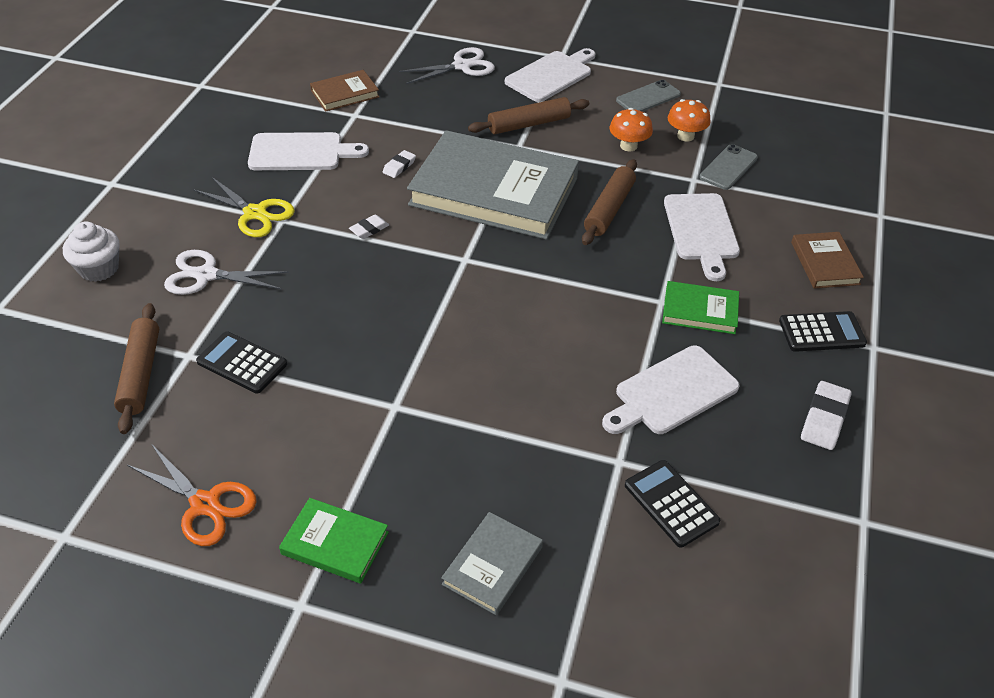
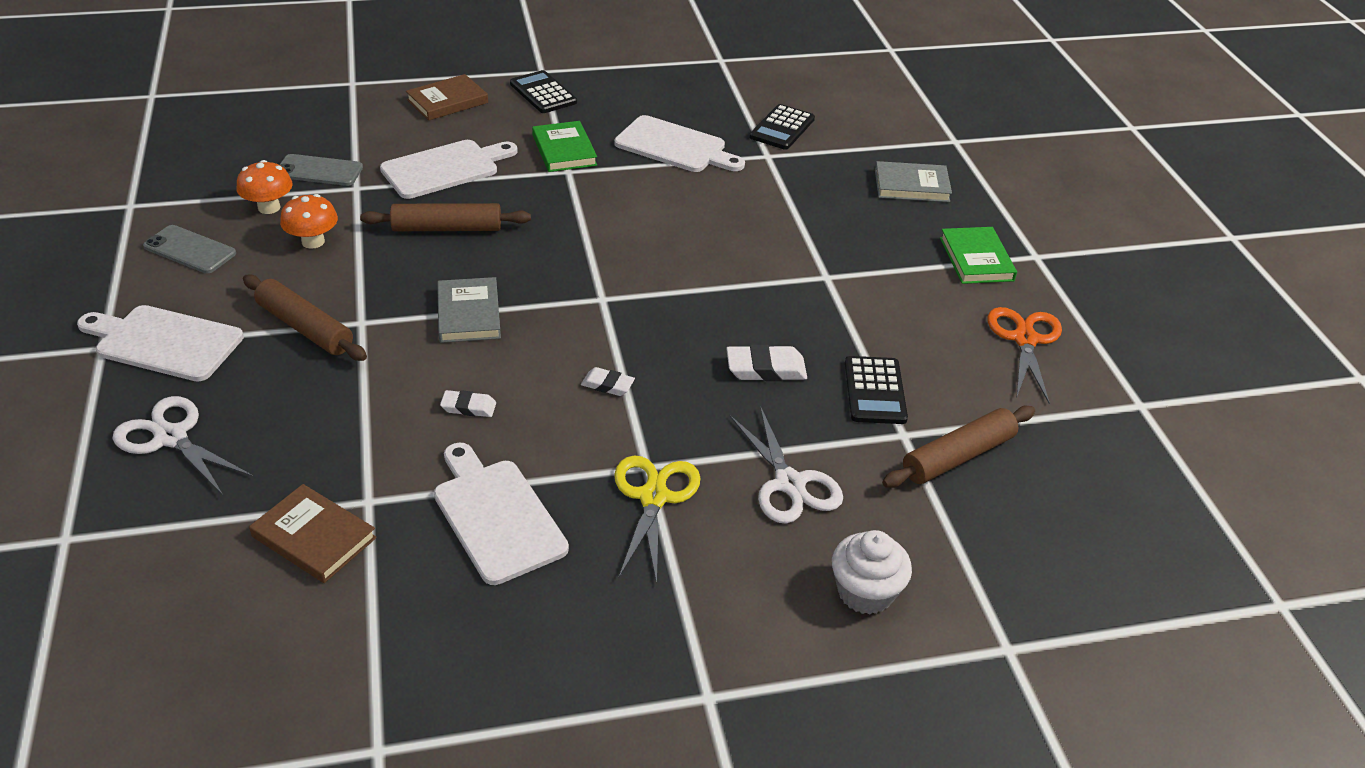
camera: 120 degrees left, 5 degrees down
(494, 191) = (469, 314): grey book -> grey book, size x0.44
(824, 419) = (640, 82): white eraser -> white eraser (766, 369)

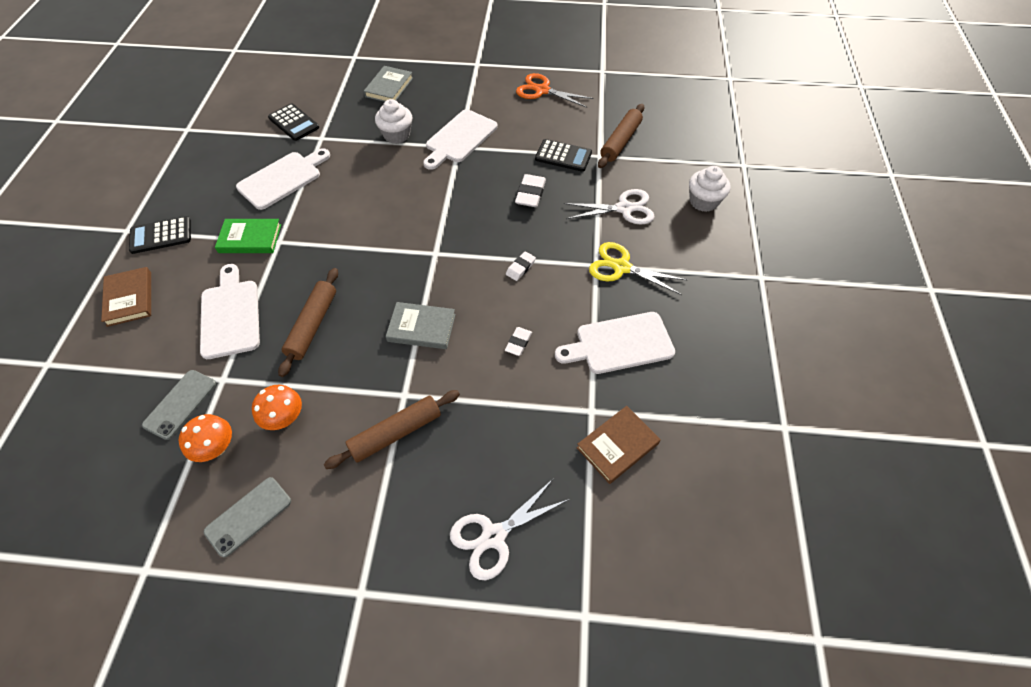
camera: 70 degrees left, 15 degrees up
(164, 342) = (373, 540): white cutting board -> white cutting board (459, 138)
(814, 215) = (397, 135): none -> white cupcake
(957, 456) = (620, 141): brown rolling pin -> brown rolling pin turned 45 degrees clockwise
(976, 259) = (469, 85): green book -> none

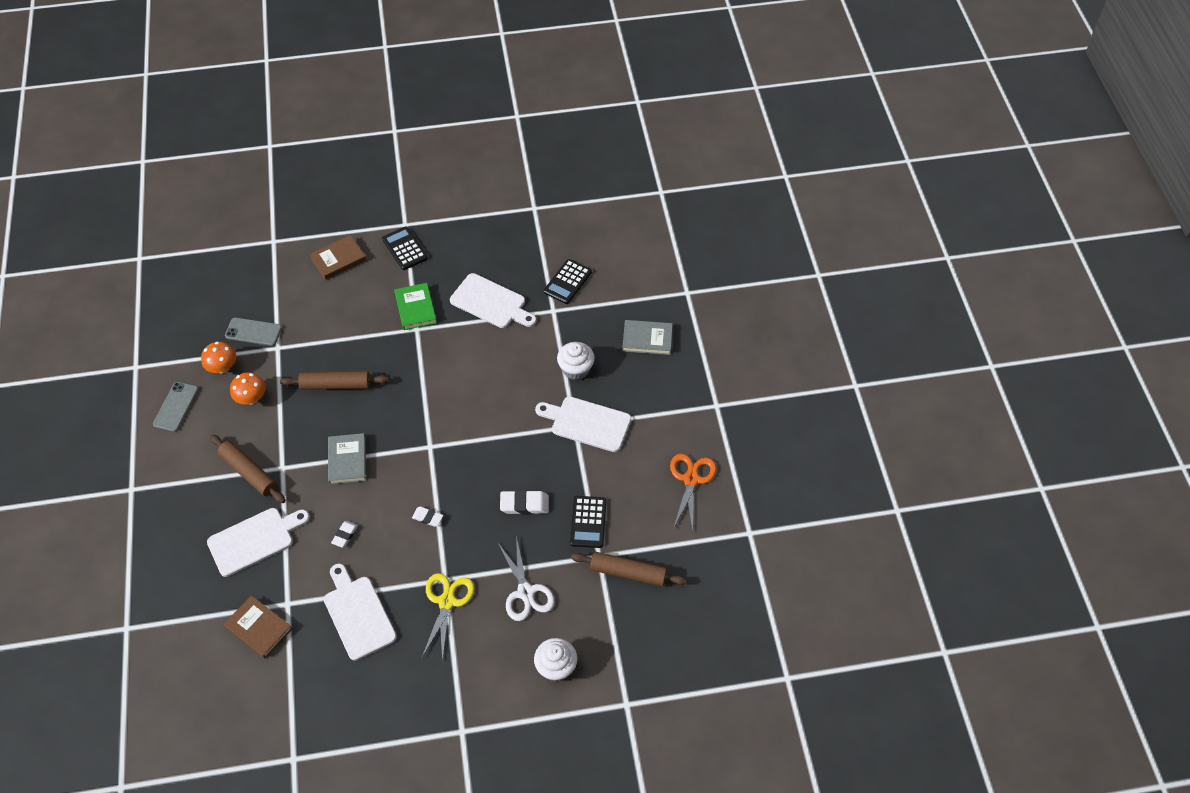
camera: 75 degrees right, 0 degrees up
(230, 315) = (335, 328): white cutting board -> white cutting board (254, 540)
(248, 516) = (176, 407): grey phone -> grey phone turned 75 degrees clockwise
(493, 536) = (177, 558): white scissors -> none
(518, 343) = (345, 535): white eraser -> white eraser turned 75 degrees counterclockwise

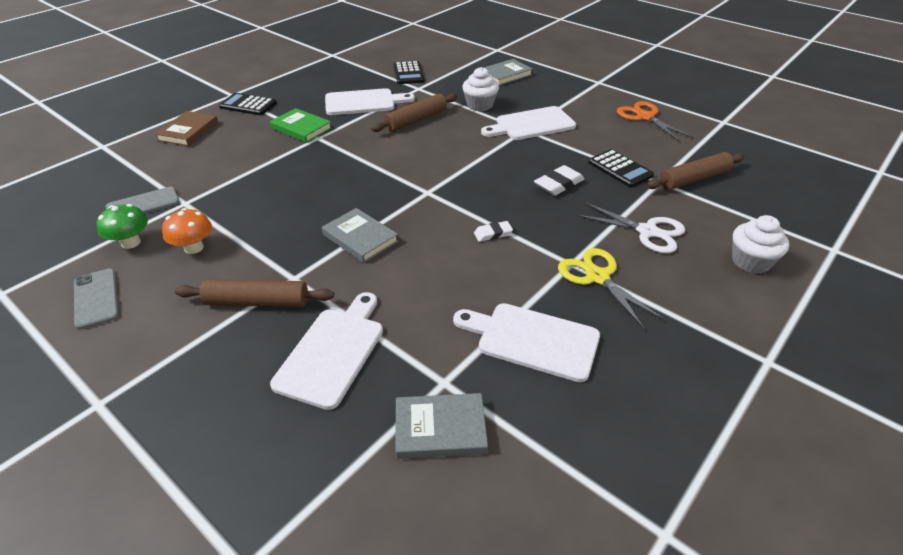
camera: 40 degrees left, 15 degrees down
(222, 367) = (131, 242): orange mushroom -> green mushroom
(259, 628) = (440, 429): brown book -> grey book
(335, 385) = (281, 198): brown rolling pin -> brown rolling pin (416, 120)
(345, 535) = (431, 289): white eraser -> none

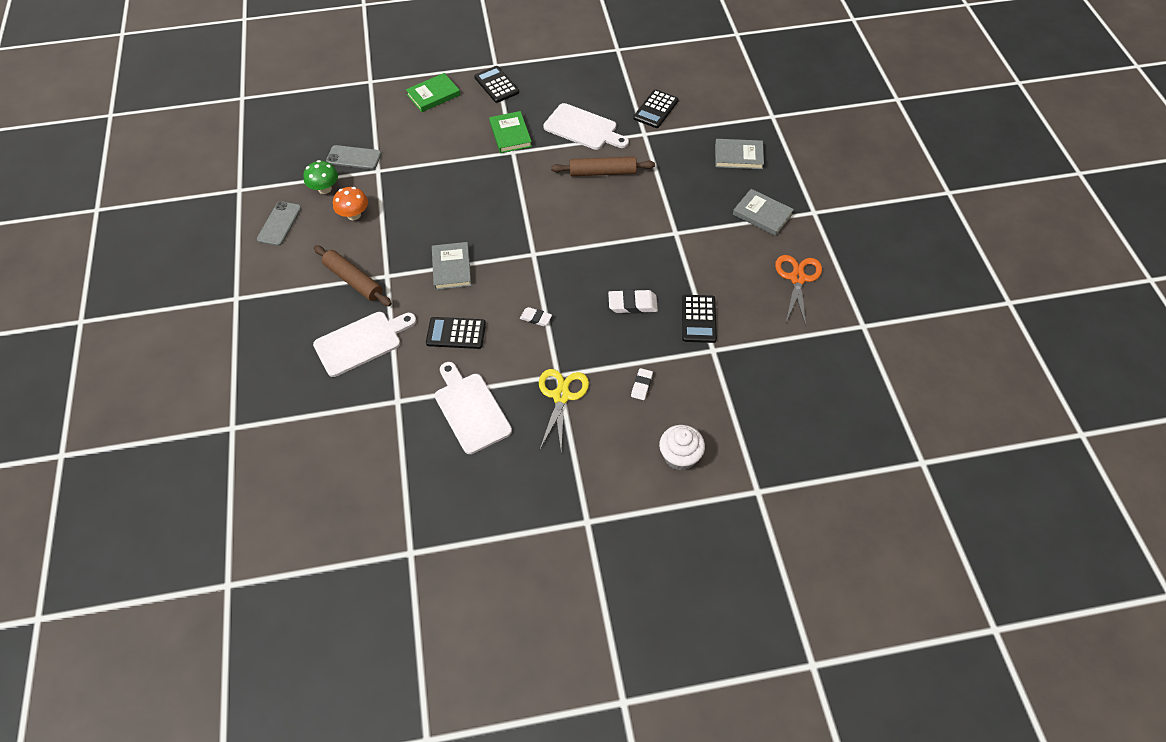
camera: 40 degrees right, 15 degrees up
(188, 131) = (433, 95): brown book -> green book
(432, 285) = (456, 333): none -> black calculator
(440, 429) = (369, 425): grey book -> grey book (762, 214)
(480, 105) = (671, 183): white cupcake -> none
(531, 124) = (688, 230): white cutting board -> none
(647, 231) = (641, 385): white scissors -> white eraser
(693, 179) = (744, 365): brown rolling pin -> none

